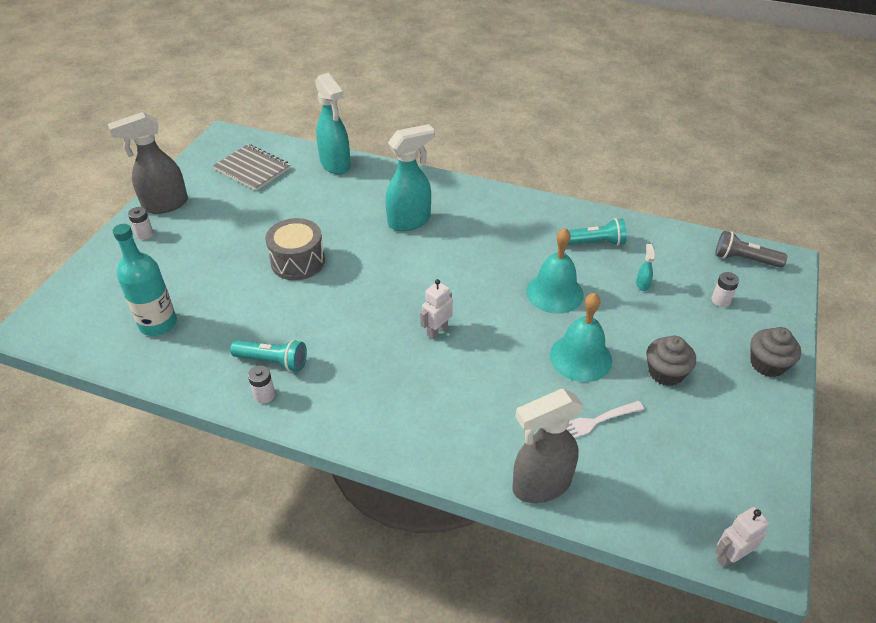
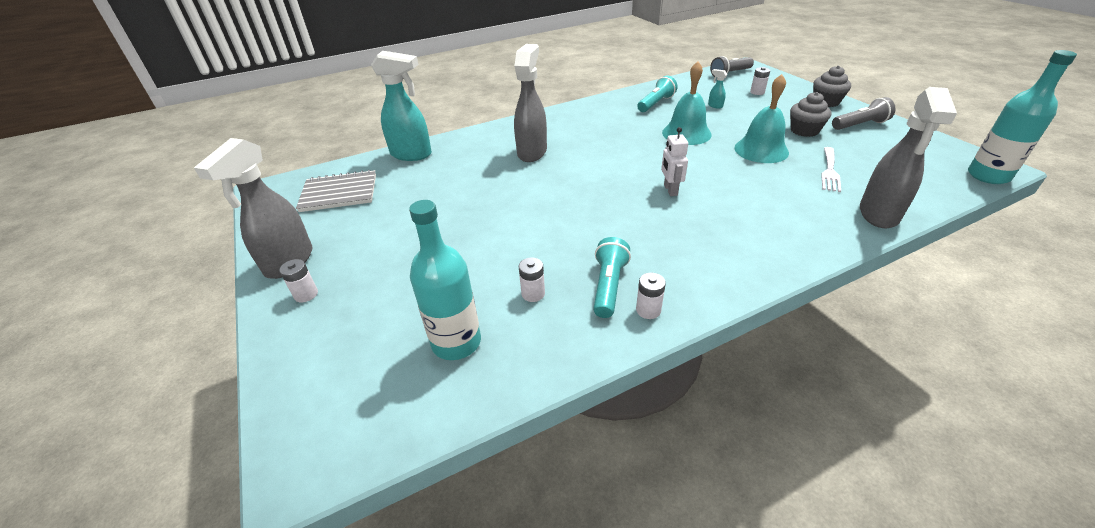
camera: 45 degrees left, 5 degrees down
(231, 329) = (533, 294): none -> white battery
(273, 361) = (608, 286): turquoise flashlight -> turquoise flashlight turned 45 degrees counterclockwise
(298, 261) = (498, 219): grey drum -> none
(410, 221) = (532, 152): turquoise spray bottle -> grey spray bottle
(730, 556) = (988, 176): white robot -> turquoise bottle
(737, 412) = (860, 125): none -> grey flashlight

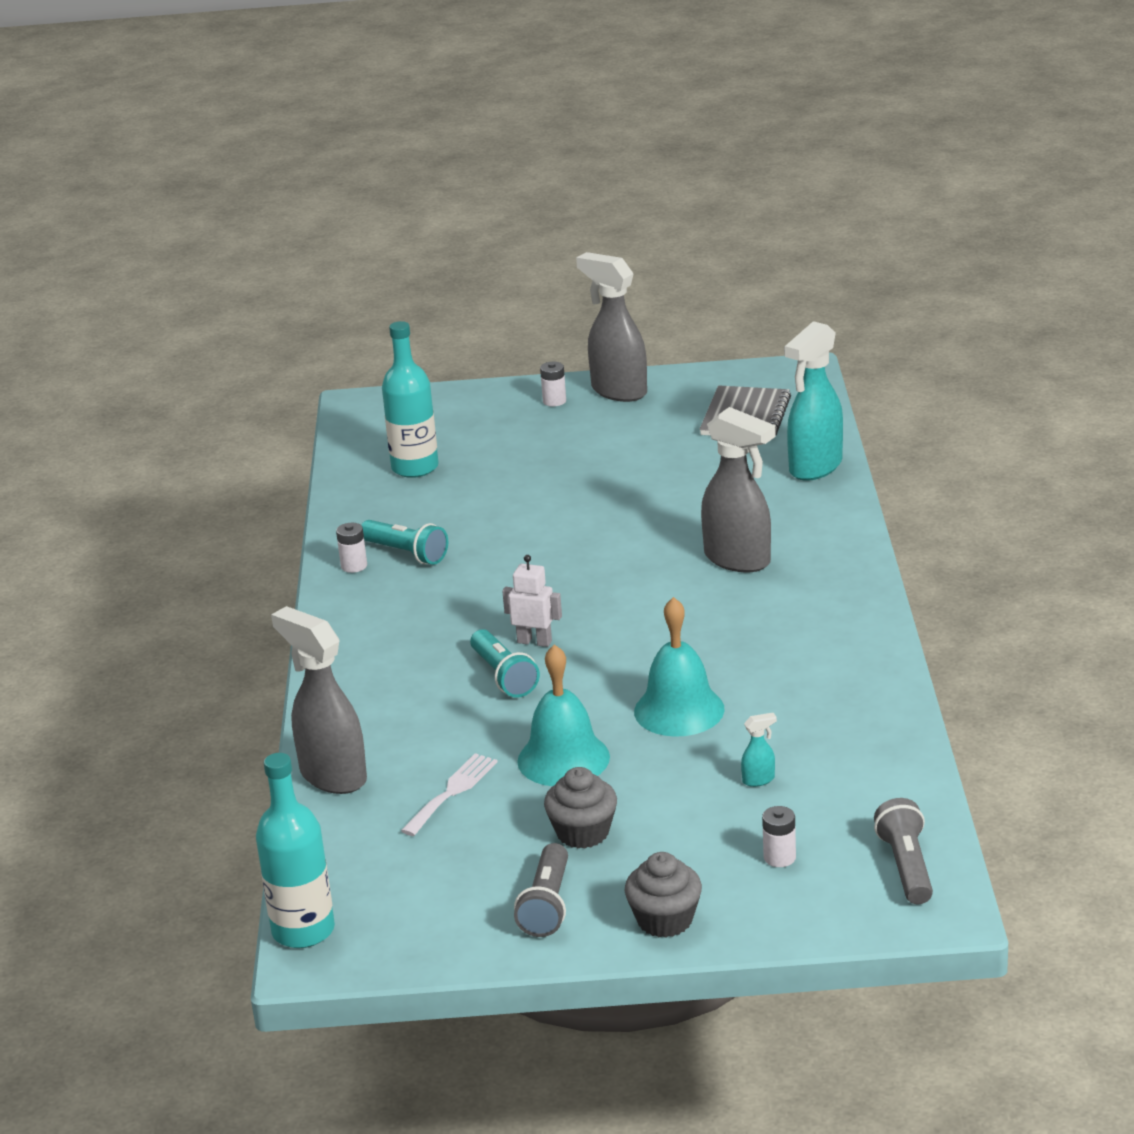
camera: 115 degrees right, 10 degrees down
(533, 294) = (438, 512): white battery -> none
(656, 103) = (823, 718): turquoise flashlight -> turquoise flashlight (504, 676)
(829, 171) = (452, 792): white fork -> white fork turned 75 degrees clockwise

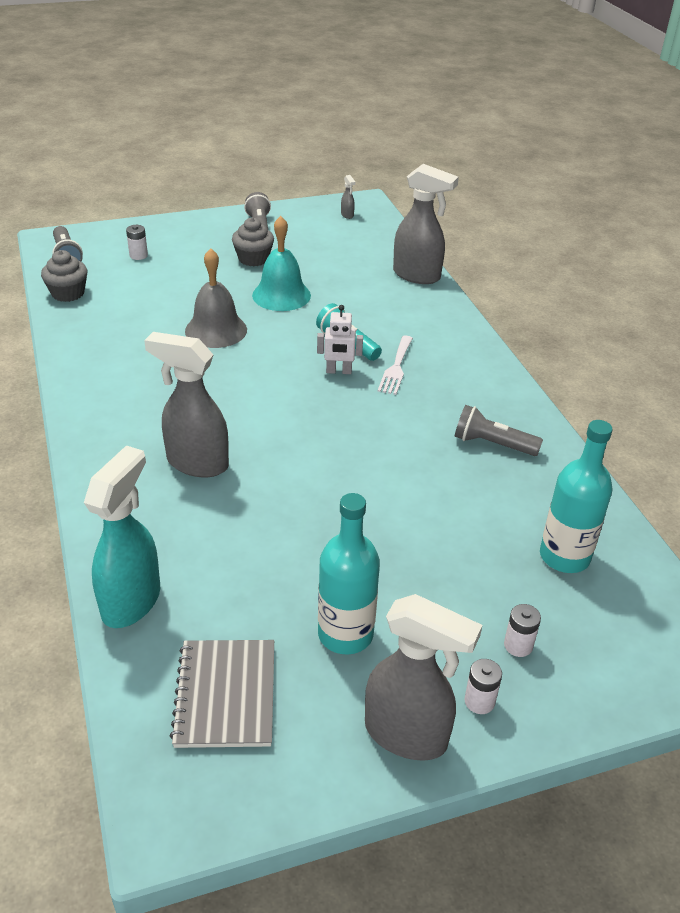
camera: 160 degrees right, 10 degrees up
(303, 930) = (376, 210): turquoise bottle -> turquoise bottle (345, 634)
(354, 566) = (527, 427): white battery -> white battery (518, 645)
(367, 922) = (347, 215): none -> grey spray bottle
(406, 553) = (492, 444): turquoise flashlight -> grey flashlight
(452, 792) = (340, 273): white fork -> white fork (396, 368)
(665, 920) = (196, 226): grey cupcake -> grey cupcake (68, 293)
(679, 710) = (216, 330): turquoise bell -> grey bell
(759, 780) = (155, 292): turquoise spray bottle -> none

